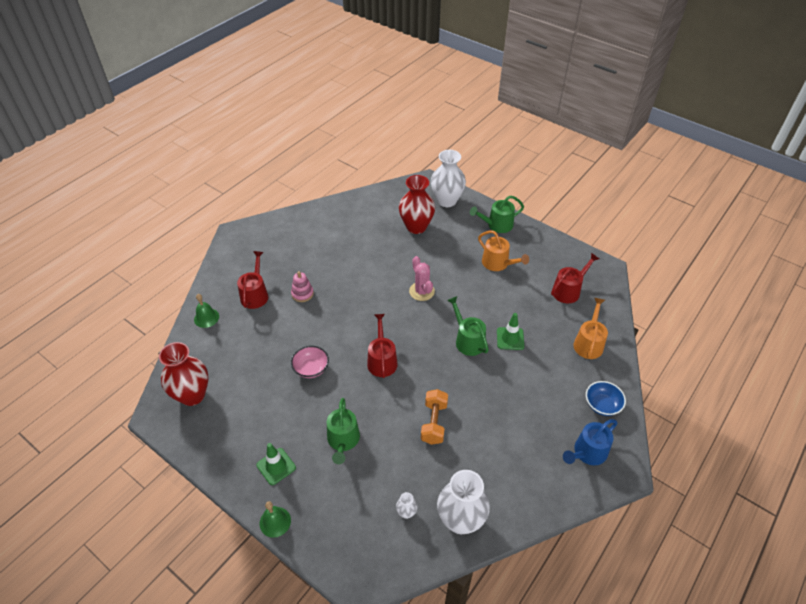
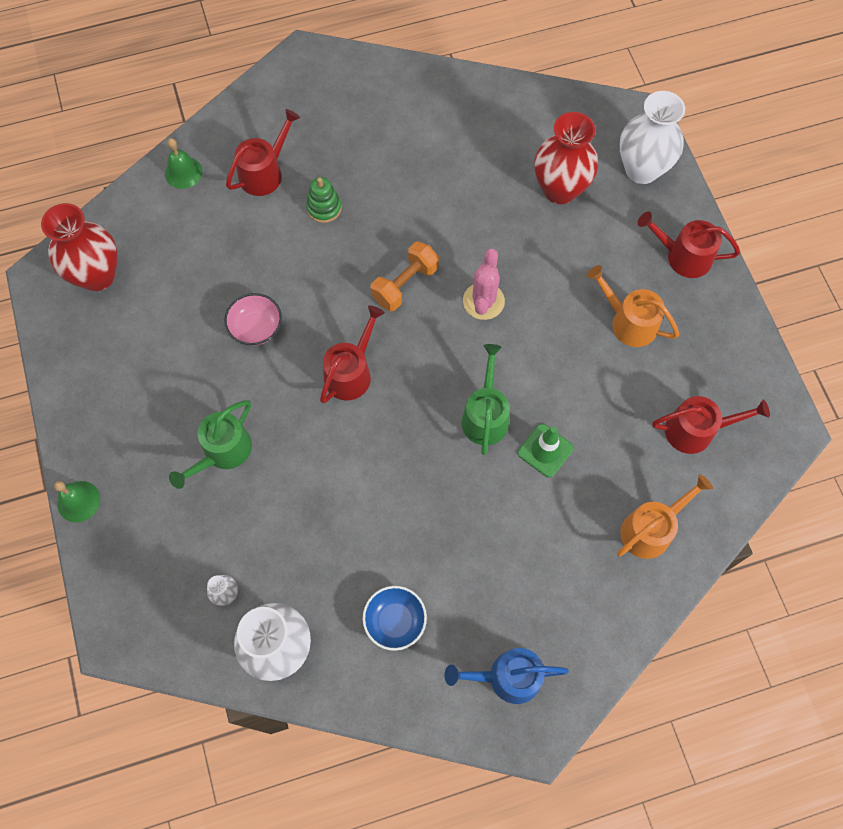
camera: 35 degrees right, 20 degrees up
(276, 466) = (126, 433): green traffic cone -> none
(302, 294) = (324, 208): pink stacking toy -> green stacking toy
(434, 423) = (347, 502): orange dumbbell -> orange dumbbell (405, 284)
(497, 225) = (683, 256): green watering can -> red watering can
(498, 263) = (629, 322): orange watering can -> orange watering can turned 135 degrees clockwise
(602, 405) = (586, 628): blue bowl -> blue bowl (395, 621)

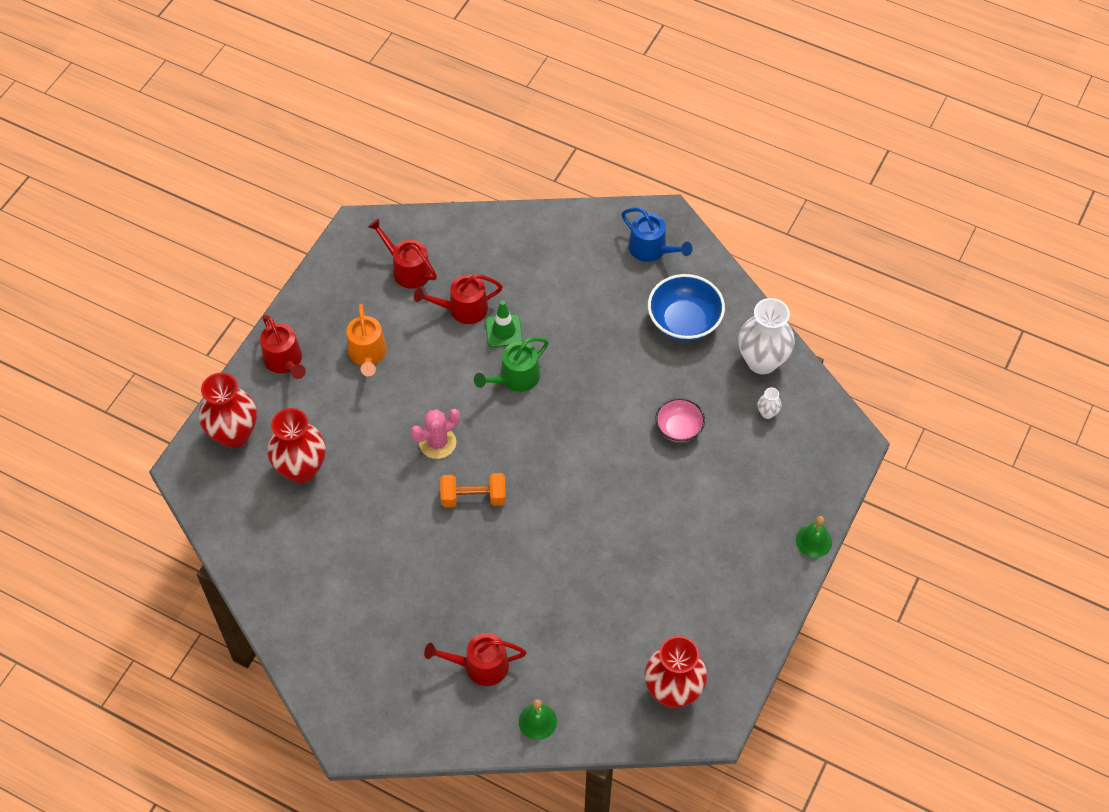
camera: 135 degrees left, 10 degrees down
(223, 452) = (696, 493): green watering can -> none
(256, 328) = (599, 554): pink bowl -> pink bowl (679, 428)
(324, 208) = (468, 599): green stacking toy -> none
(351, 372) = (568, 472): red watering can -> red watering can (463, 309)
(395, 621) = (684, 321): blue bowl -> blue bowl, size x1.61
(641, 169) = (234, 434): white vase -> red vase
(650, 529) = (495, 247): orange watering can -> none

